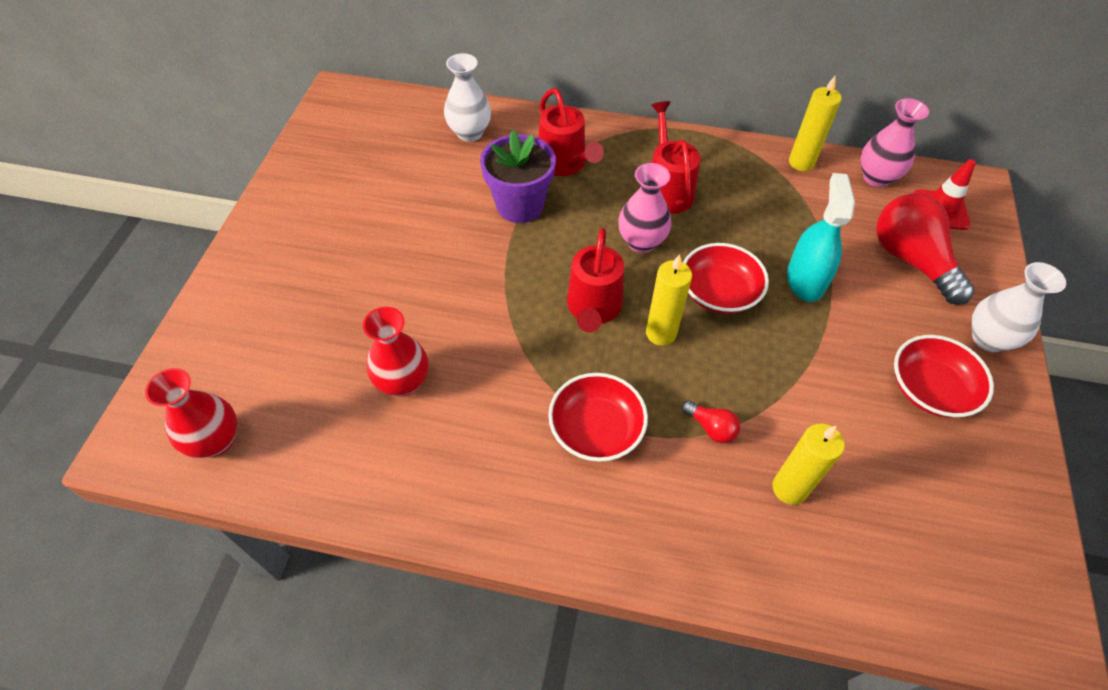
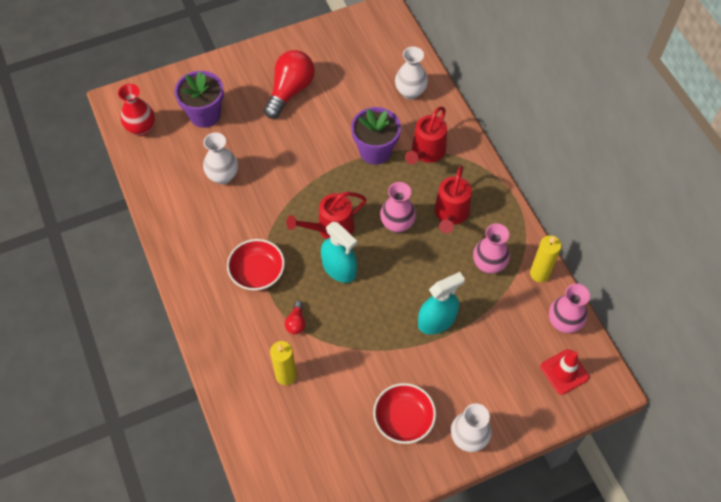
camera: 55 degrees right, 5 degrees up
(281, 347) = (205, 115): none -> purple flower pot
(403, 382) = (223, 176): red vase -> white vase
(661, 333) = (339, 268): yellow candle -> turquoise spray bottle
(667, 189) = (451, 214): red watering can -> red watering can turned 150 degrees clockwise
(719, 292) = (390, 281): red bowl -> none
(759, 195) = (489, 264): none -> pink vase
(911, 260) = (502, 371): red light bulb -> red light bulb (290, 91)

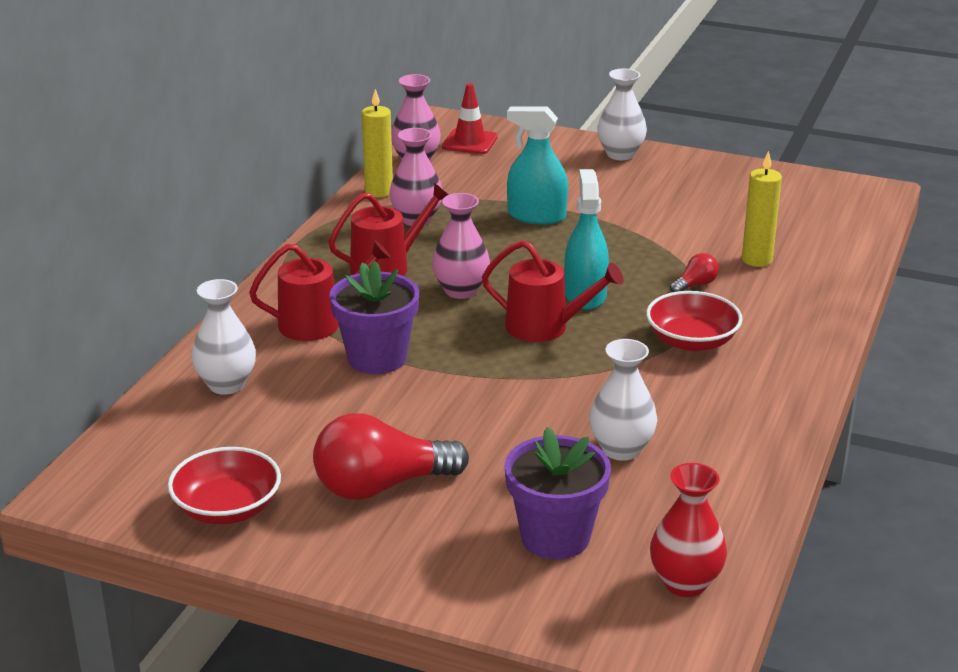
camera: 135 degrees left, 30 degrees down
(403, 419) = (667, 187): red bowl -> red bowl (227, 508)

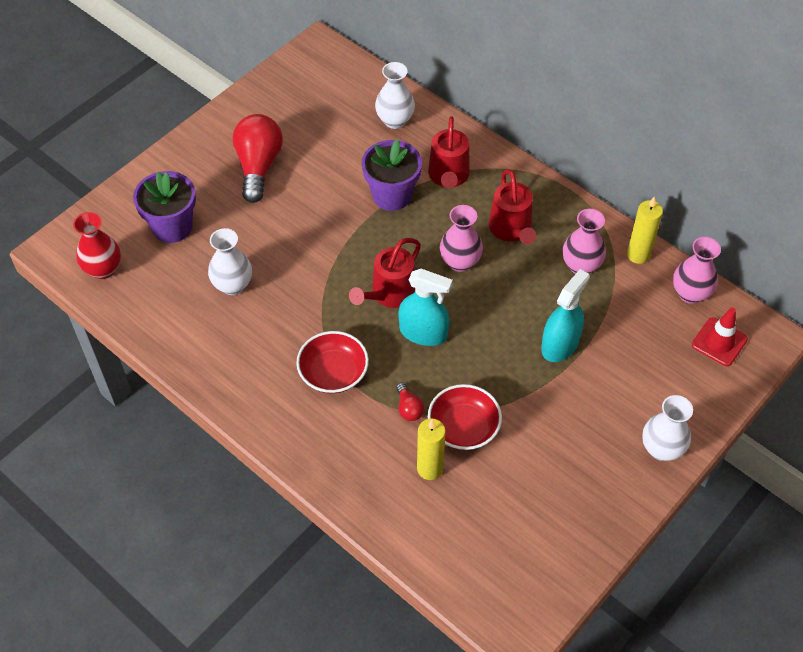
camera: 110 degrees right, 25 degrees up
(227, 508) = (273, 101): red bowl -> red bowl (463, 427)

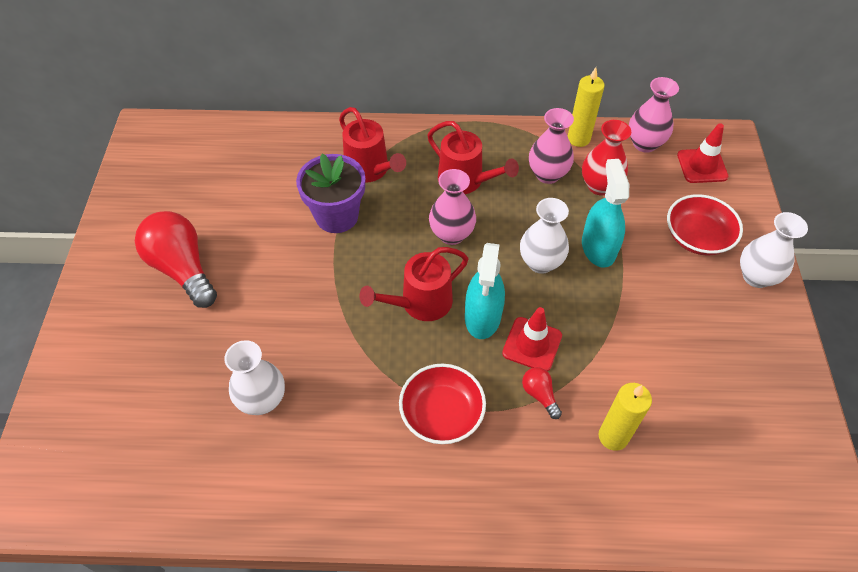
camera: 40 degrees left, 0 degrees up
(103, 269) = (100, 485): red vase -> red vase (599, 186)
(172, 227) = (143, 386): purple flower pot -> none
(389, 294) = (420, 303): red watering can -> red watering can turned 60 degrees clockwise
(395, 120) = (277, 152): white vase -> white vase (540, 262)
(408, 408) = (539, 395): red light bulb -> red light bulb turned 150 degrees counterclockwise
(423, 332) = (483, 316): turquoise spray bottle -> turquoise spray bottle turned 120 degrees clockwise
(438, 374) = (532, 344): none -> red traffic cone
(463, 427) = (600, 376): red bowl -> red bowl (697, 237)

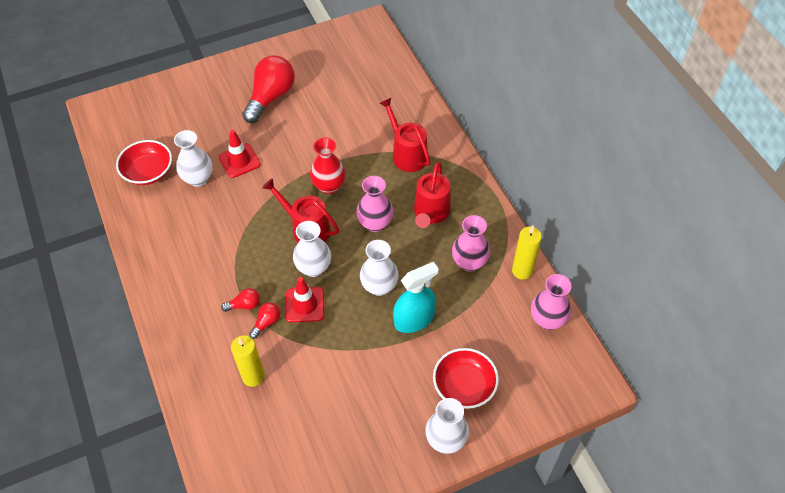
camera: 65 degrees right, 0 degrees up
(337, 216) = (354, 153): purple flower pot -> none
(370, 170) = (406, 154): red watering can -> red watering can turned 120 degrees clockwise
(442, 413) = (228, 272): red bowl -> red bowl (148, 172)
(483, 316) = (313, 268): turquoise spray bottle -> white vase
(502, 411) = (244, 305): none -> red light bulb
(599, 186) = (478, 301): red vase -> red vase (329, 186)
(702, 166) = (548, 370): red traffic cone -> red traffic cone (239, 161)

